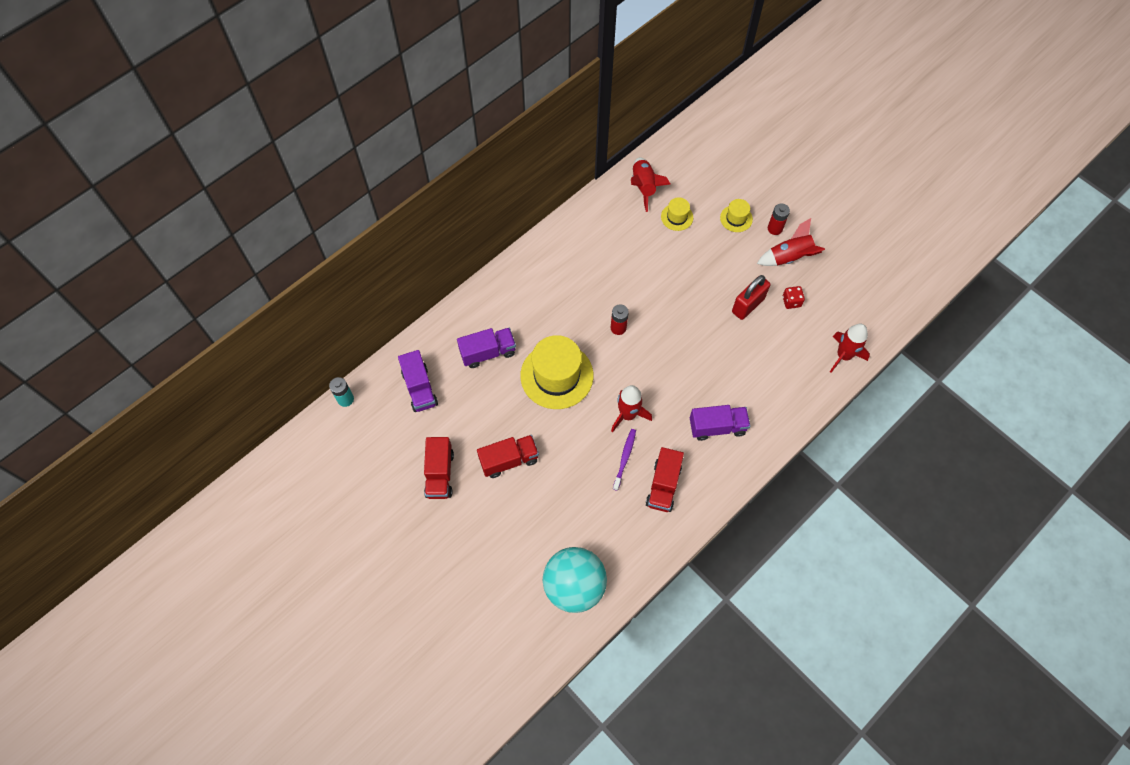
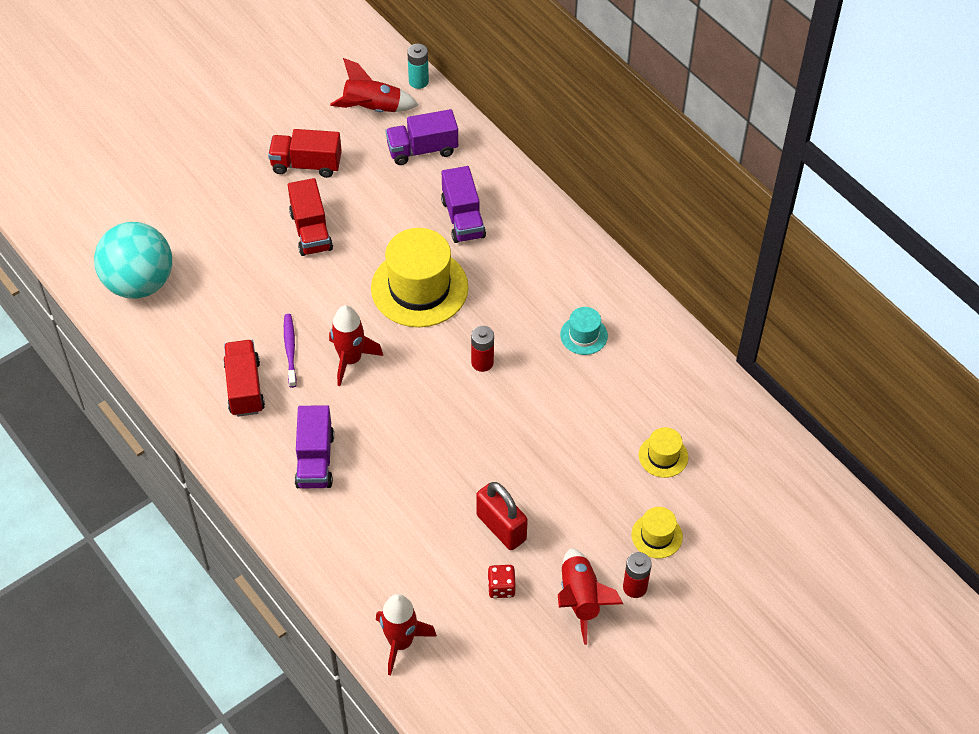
camera: 95 degrees right, 10 degrees down
(586, 267) = (583, 335): none -> turquoise hat
(624, 458) = (290, 350): purple toothbrush -> purple toothbrush turned 120 degrees counterclockwise
(644, 187) = (719, 420): red rocket -> red rocket (372, 109)
(663, 486) = (245, 387): red truck -> red truck turned 60 degrees clockwise

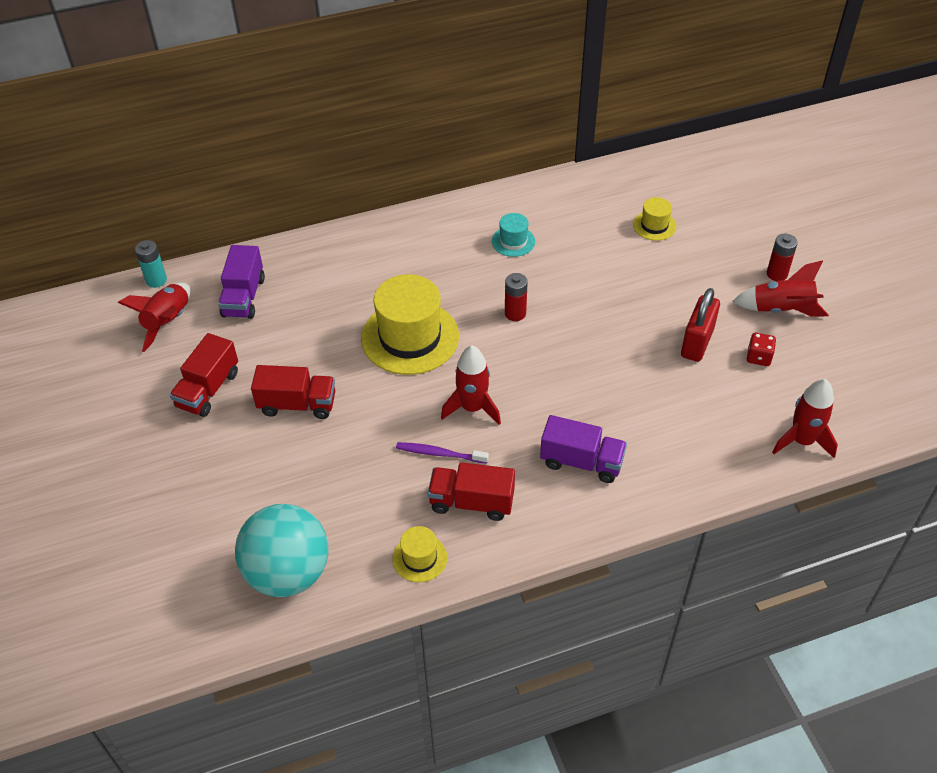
camera: 70 degrees left, 5 degrees down
(463, 218) = (344, 288): purple truck -> none
(501, 527) = (697, 343): red padlock -> red padlock turned 45 degrees counterclockwise
(657, 535) = (730, 249): yellow hat -> yellow hat (419, 558)

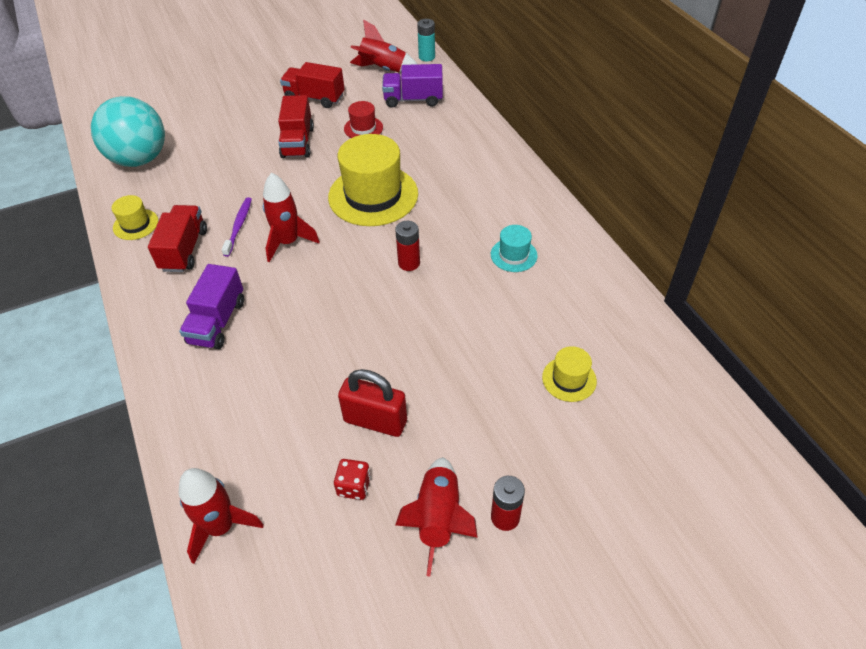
camera: 85 degrees right, 0 degrees up
(287, 343) = (363, 128): none -> red hat

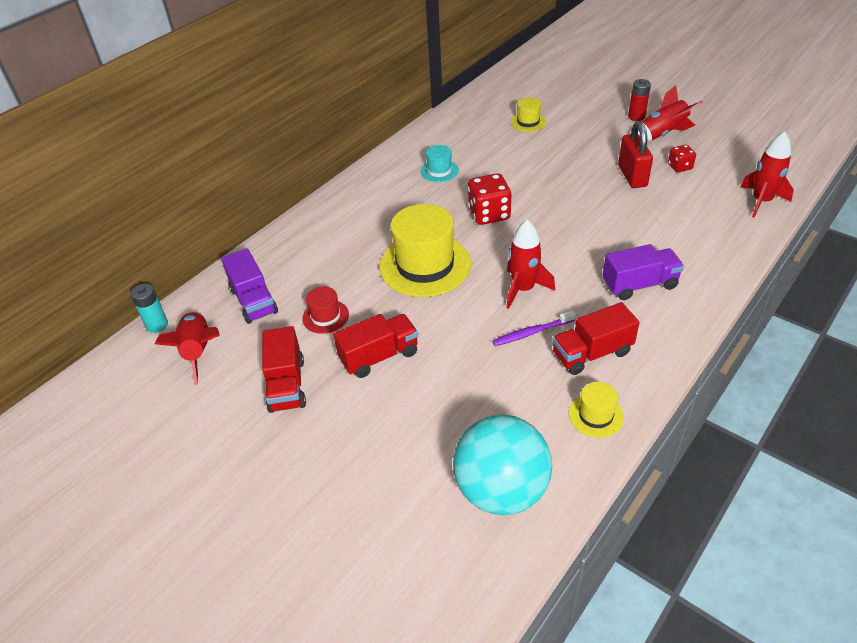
camera: 115 degrees left, 5 degrees down
(409, 263) = (489, 214): red battery -> red dice

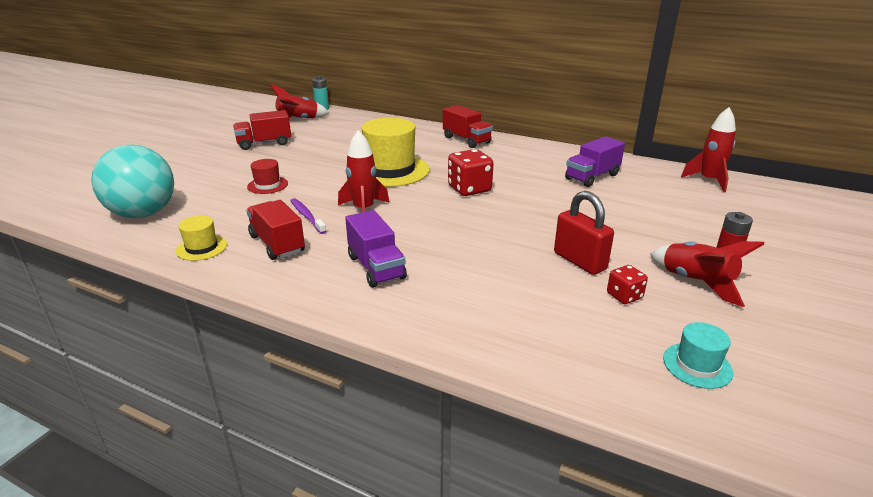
camera: 75 degrees right, 15 degrees down
(253, 301) = (344, 126): purple truck -> purple truck (592, 177)
(325, 316) = (329, 146): red hat -> red hat (267, 185)
(379, 356) = (286, 165): red truck -> red truck (466, 140)
(439, 171) = (526, 164): turquoise hat -> turquoise hat (697, 365)
(528, 122) = (646, 197): yellow hat -> none
(632, 176) = (579, 261): red padlock -> red padlock turned 75 degrees clockwise
(761, 201) = (579, 367): red rocket -> red rocket (709, 181)

